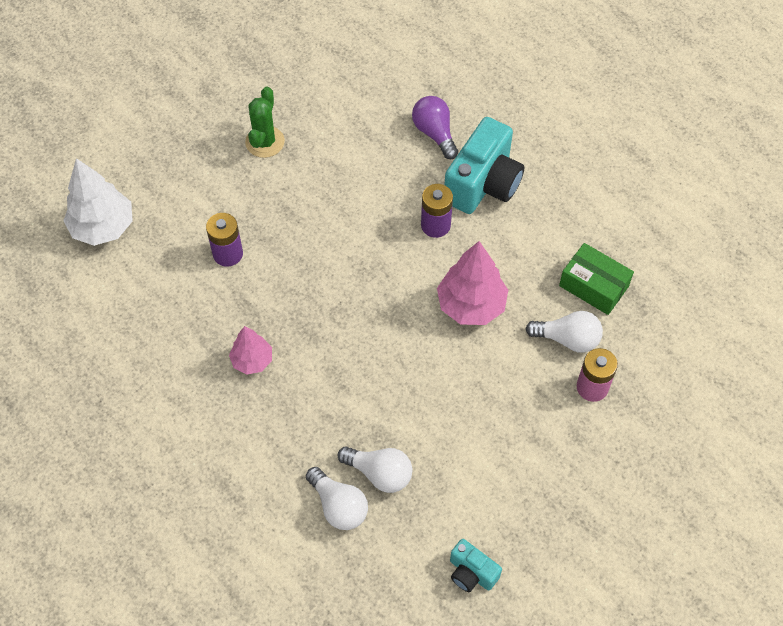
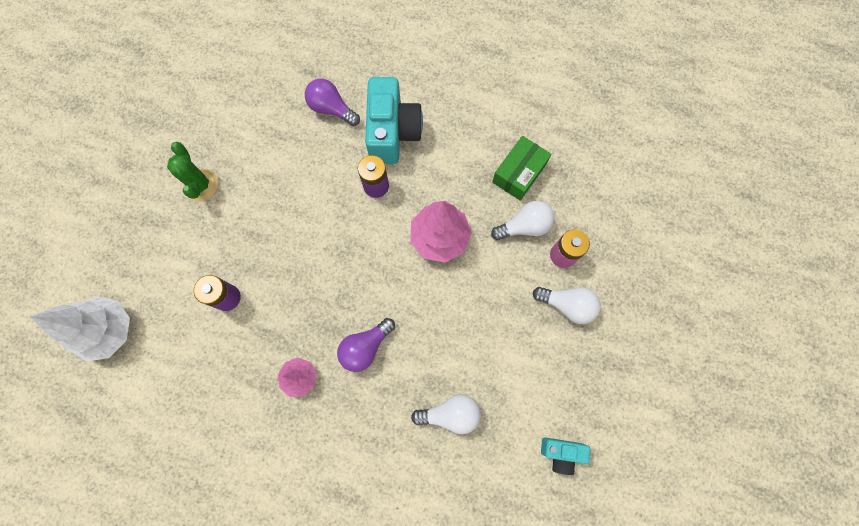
camera: 30 degrees left, 15 degrees up
(333, 367) = (365, 347): none -> purple light bulb
(338, 506) = (435, 458): white light bulb -> white light bulb (567, 305)
(593, 286) = (519, 173): green box -> green box turned 60 degrees counterclockwise

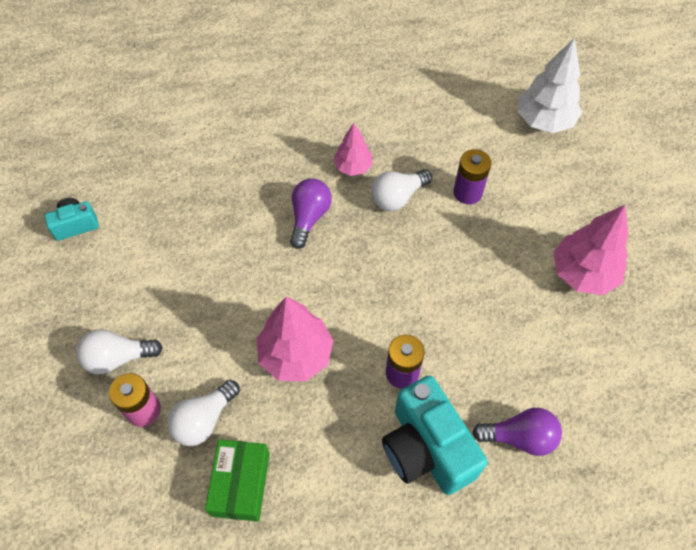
camera: 150 degrees right, 15 degrees down
(201, 185) = (583, 273): green cactus -> pink tree
(450, 414) = (197, 205): white light bulb -> white light bulb (397, 197)

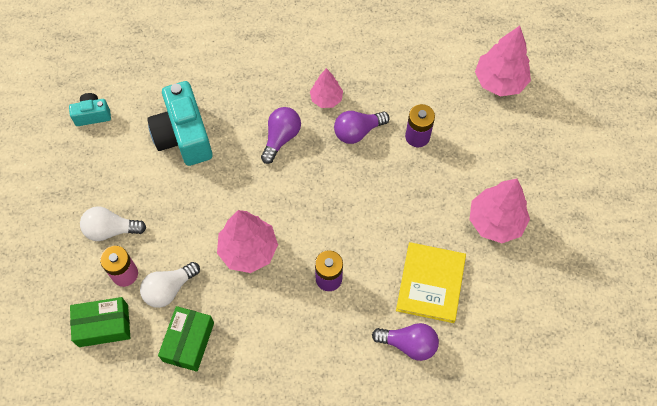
camera: 10 degrees right, 5 degrees up
(125, 482) = (103, 325): none -> green box
(397, 197) = (357, 131): white light bulb -> purple light bulb
(426, 448) = (334, 340): turquoise camera -> turquoise camera (184, 136)
(527, 358) = (430, 283): none -> yellow book
(544, 121) = (499, 81): white tree -> pink tree

